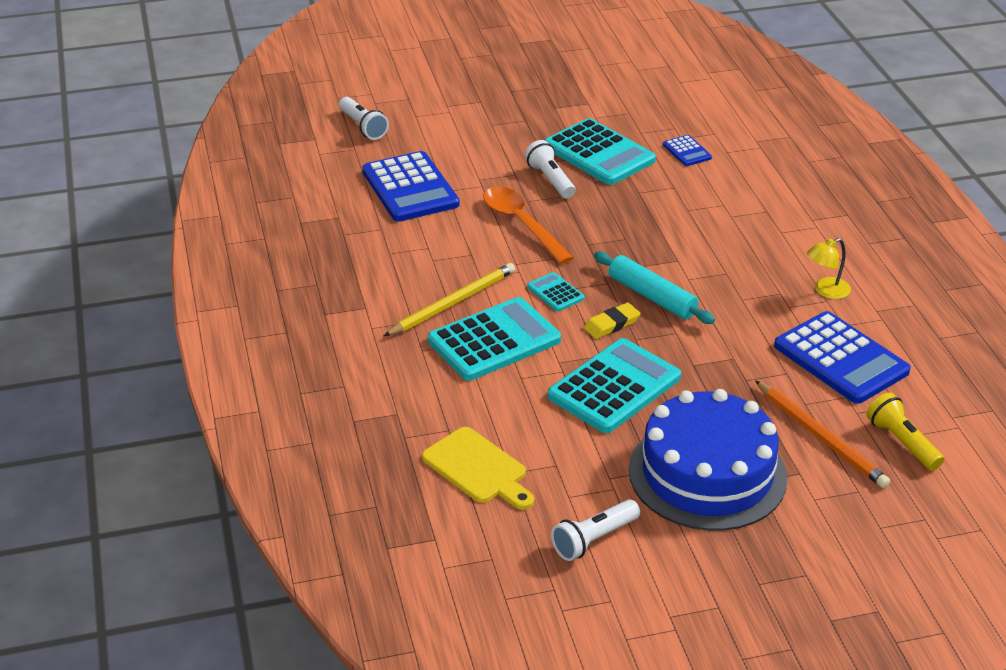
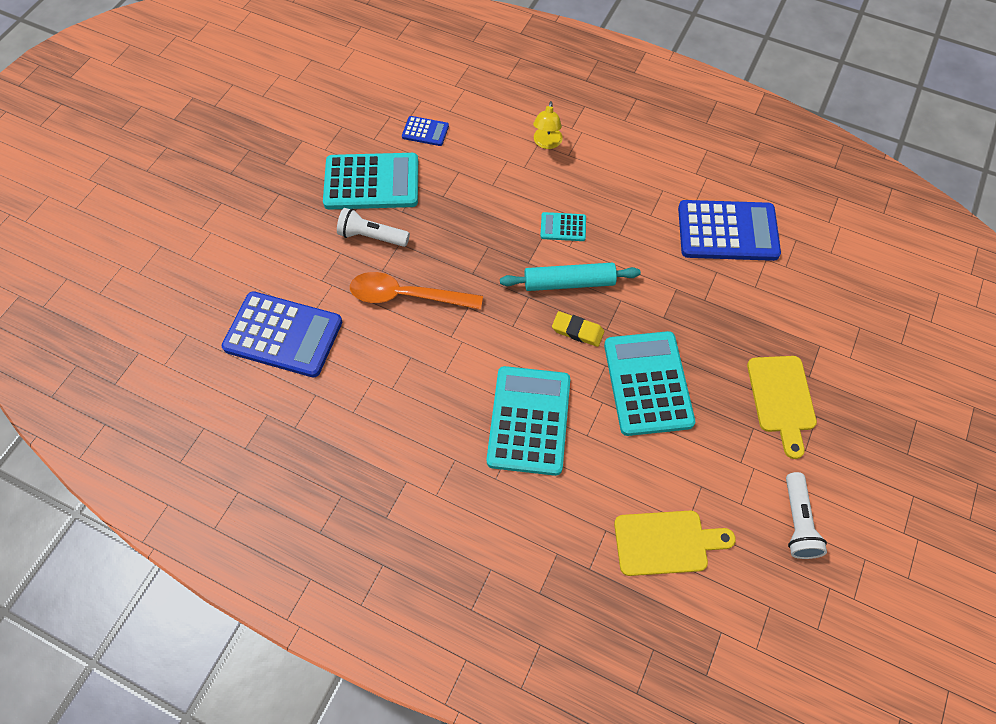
camera: 50 degrees left, 25 degrees up
(363, 127) = (162, 305): white flashlight -> none
(453, 303) = (458, 414): yellow pencil -> none
(555, 293) = (509, 338): turquoise calculator -> turquoise calculator (563, 227)
(611, 324) = (577, 331): yellow eraser -> yellow eraser turned 75 degrees counterclockwise
(707, 474) = (781, 399): blue cake -> yellow cutting board
(821, 437) = (795, 305): orange pencil -> none
(826, 291) = (652, 182): yellow lamp -> yellow lamp (546, 143)
(902, 442) = (832, 267): yellow flashlight -> none

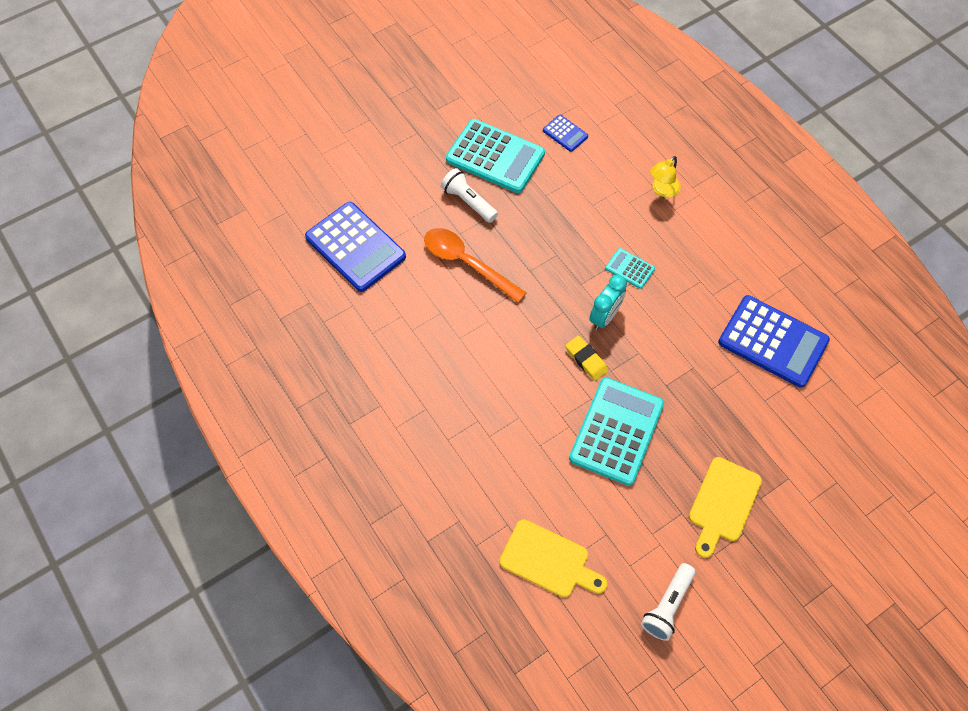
camera: 30 degrees right, 0 degrees up
(529, 420) = (501, 409): turquoise calculator -> none
(569, 282) = (605, 317): turquoise rolling pin -> turquoise clock

